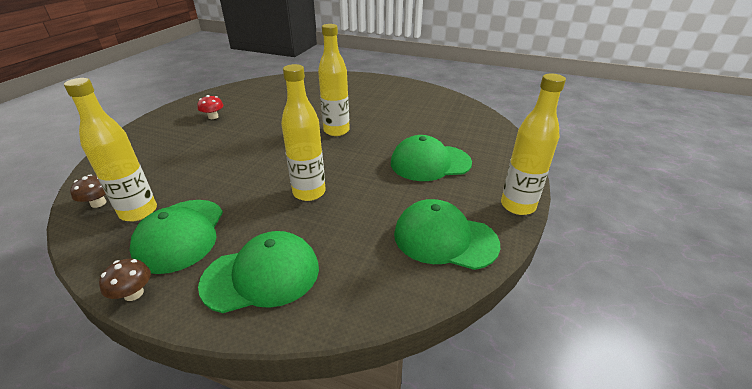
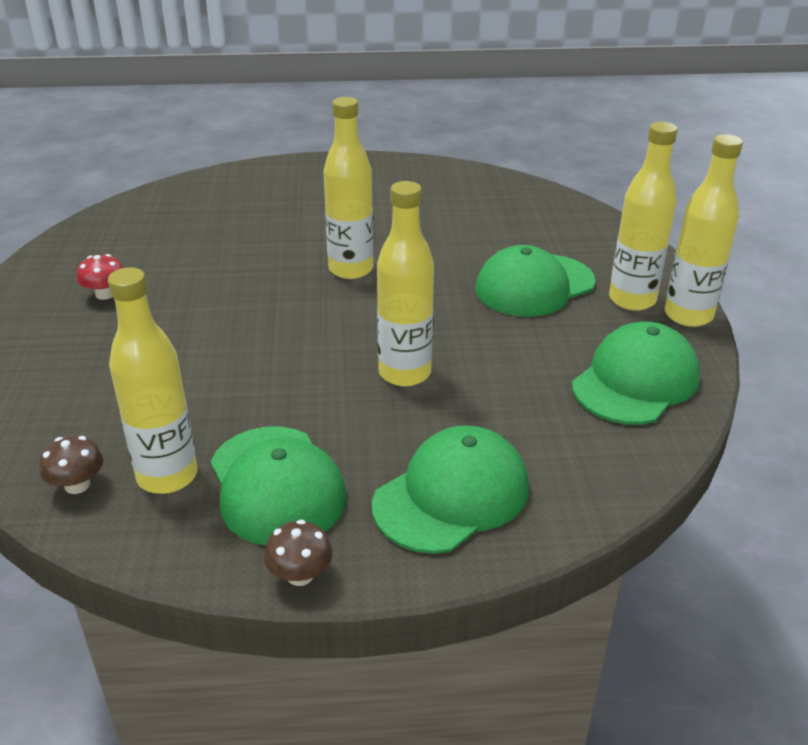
camera: 25 degrees left, 0 degrees up
(444, 238) = (635, 381): green cap -> green cap turned 135 degrees clockwise
(486, 186) = (632, 300): none -> yellow bottle

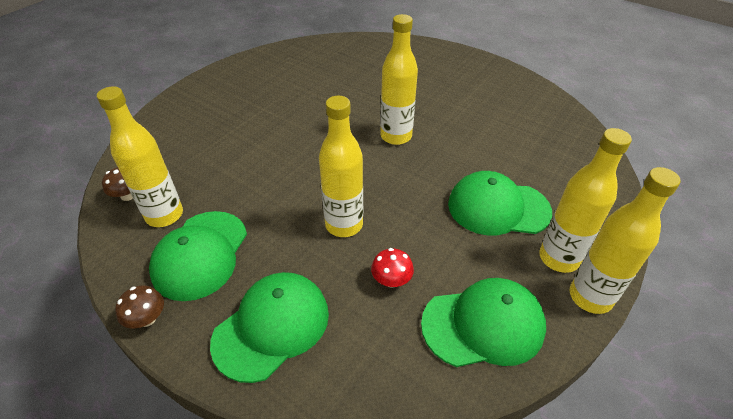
camera: 40 degrees right, 10 degrees up
(105, 294) = (260, 91): red mushroom -> red mushroom (391, 280)
(452, 495) = (272, 326): green cap -> green cap turned 45 degrees counterclockwise

